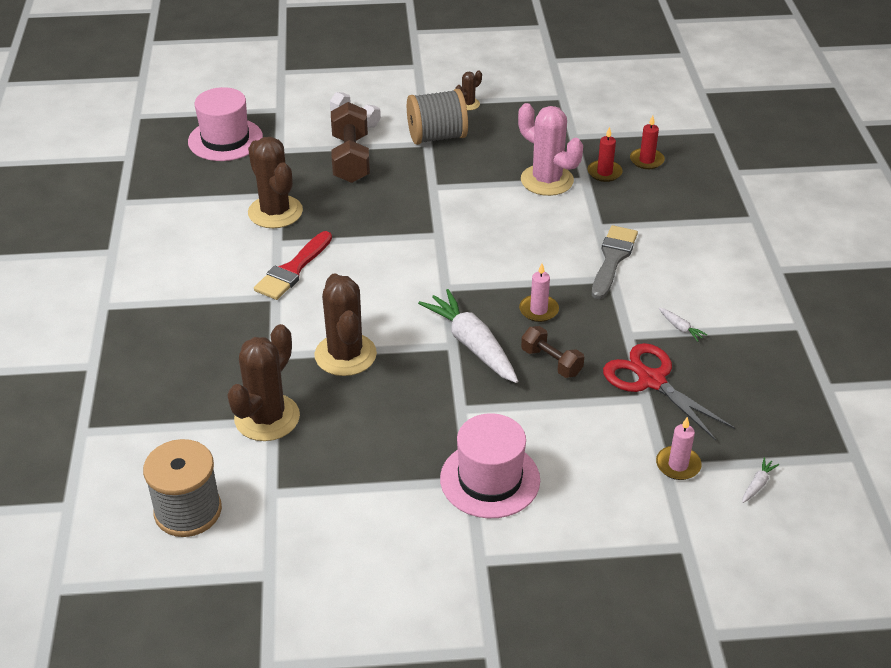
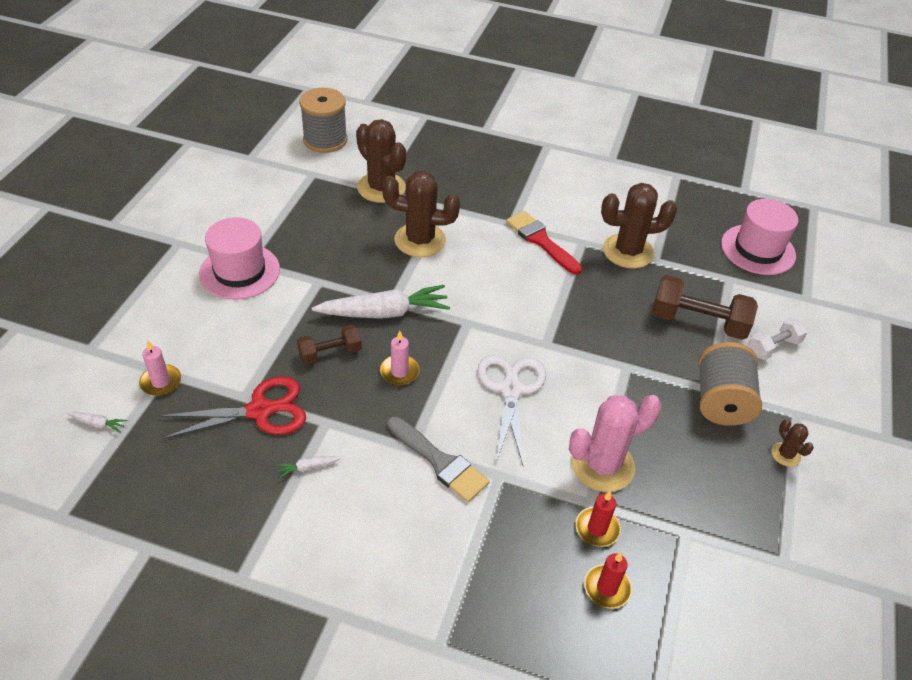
camera: 110 degrees right, 5 degrees up
(508, 241) = (511, 390): none -> white scissors
(757, 484) = (98, 424): white carrot -> white carrot turned 45 degrees counterclockwise

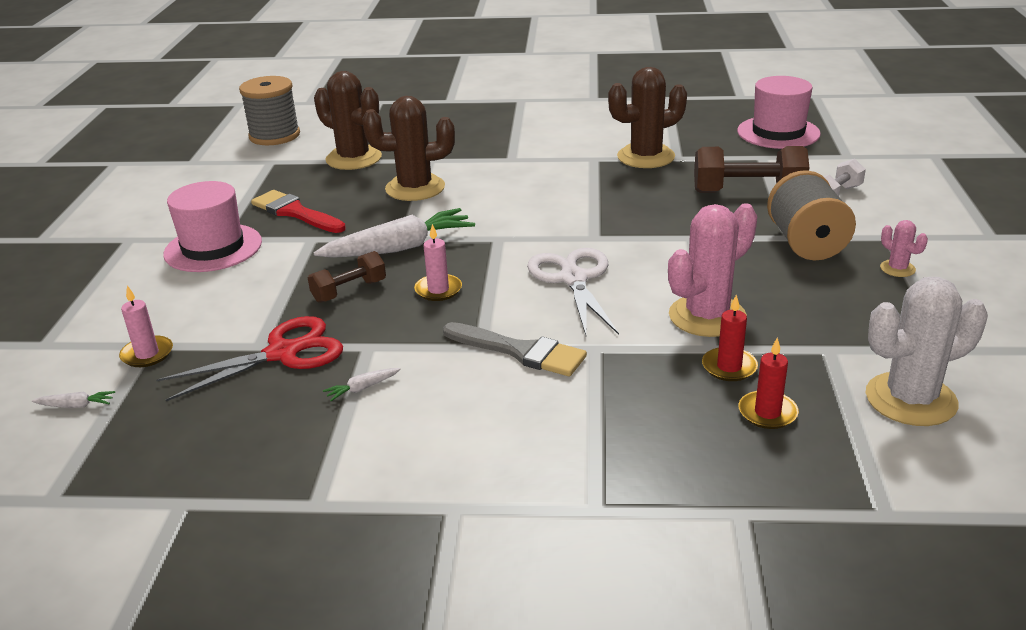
camera: 10 degrees left, 15 degrees down
(540, 241) = (549, 165): red brush -> red brush (295, 212)
(727, 608) = (910, 399): none -> white cactus
(785, 454) = (897, 269): brown cactus -> pink cactus

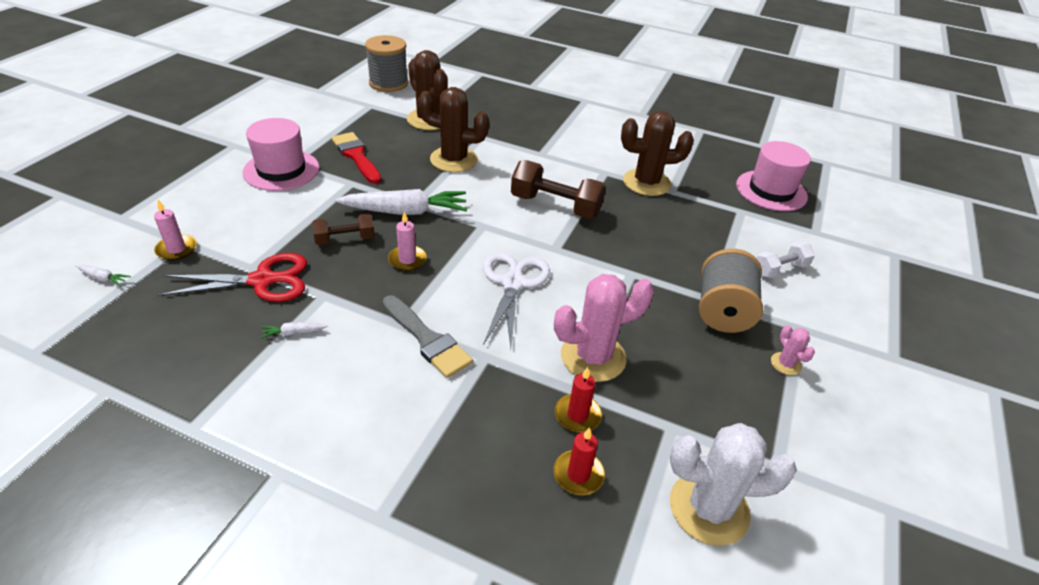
camera: 15 degrees right, 10 degrees up
(748, 192) = (707, 243): brown dumbbell -> brown dumbbell (555, 206)

